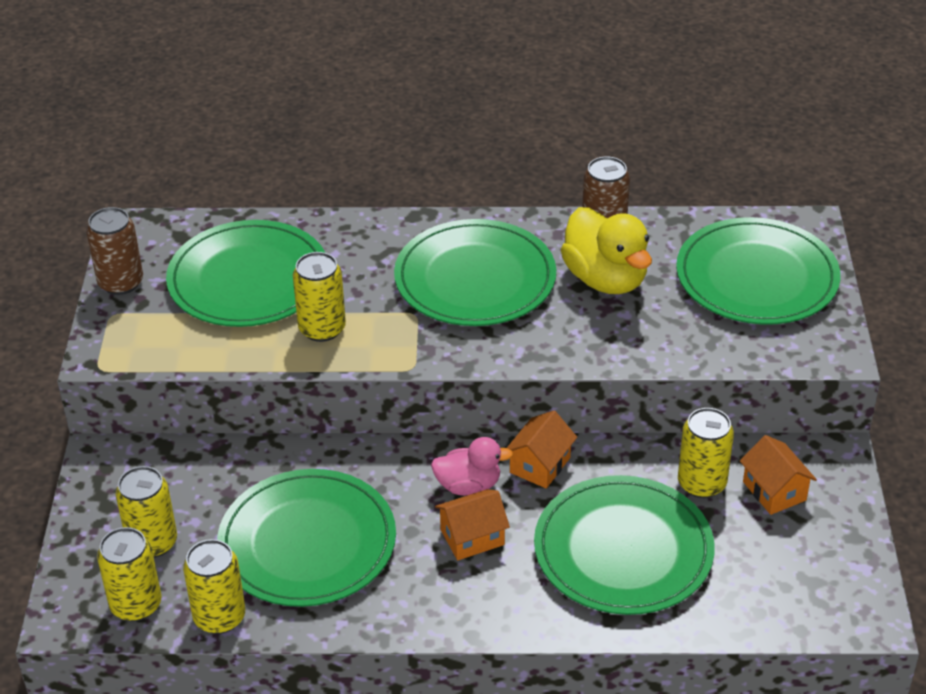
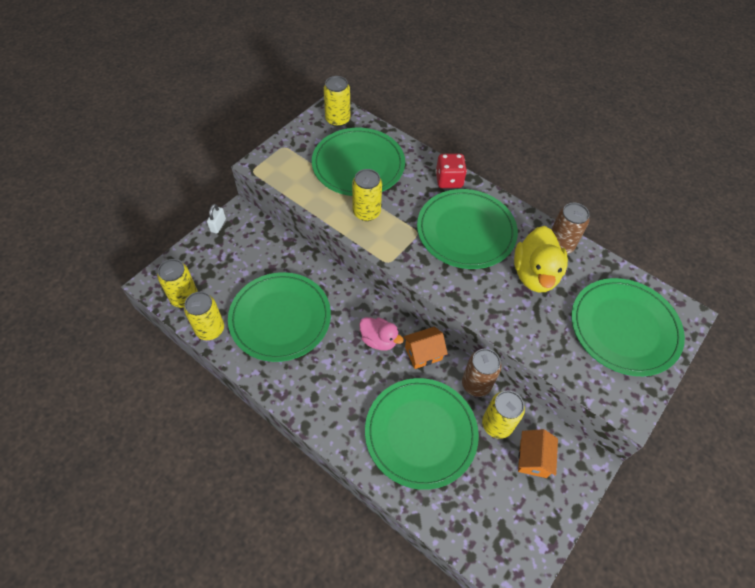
camera: 35 degrees right, 15 degrees up
(85, 489) = (218, 225): none -> white padlock
(121, 283) = (302, 133): brown can -> brown can (476, 384)
(152, 542) = (219, 271): yellow can -> yellow can (337, 120)
(393, 233) = (449, 180): none -> red dice
(472, 537) = (354, 370): orange house -> none

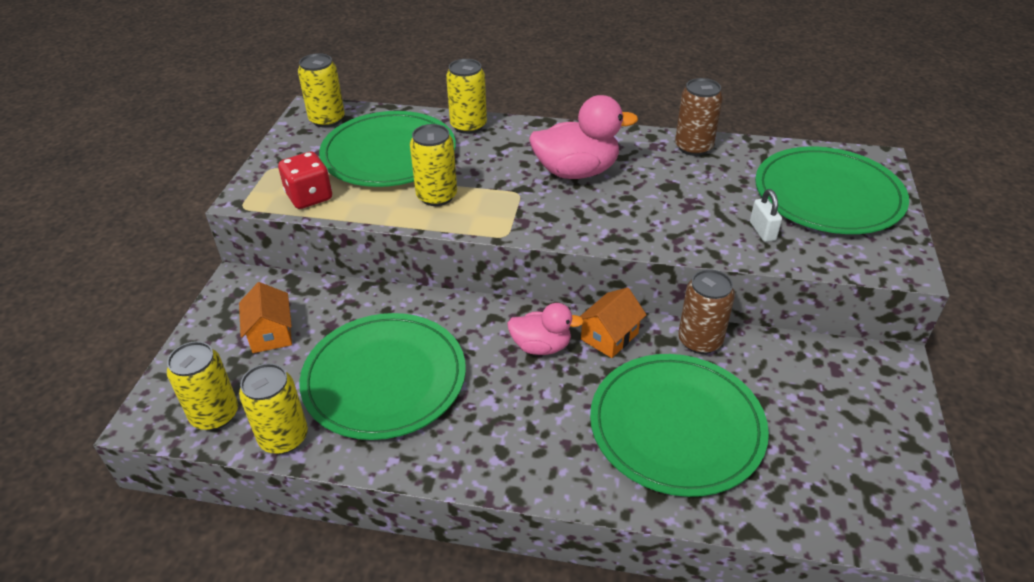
camera: 25 degrees left, 15 degrees down
(218, 225) = (214, 307): white padlock -> white padlock (762, 231)
(449, 180) = (516, 132): red dice -> red dice (309, 197)
(466, 231) = (576, 172): green plate -> pink duck
(497, 424) = (759, 372): yellow can -> yellow can (468, 126)
(533, 458) = (830, 389): orange house -> orange house (271, 333)
(535, 274) = (690, 183): yellow duck -> none

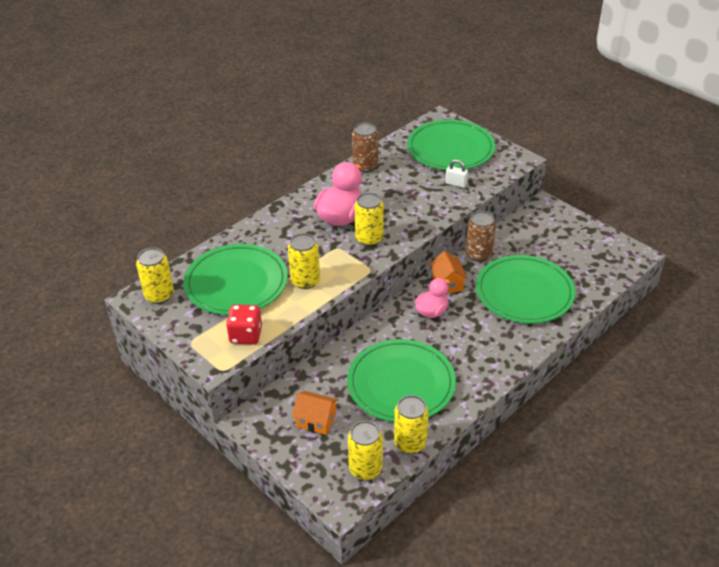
camera: 55 degrees left, 0 degrees up
(468, 126) = (244, 236): yellow can -> yellow can (369, 239)

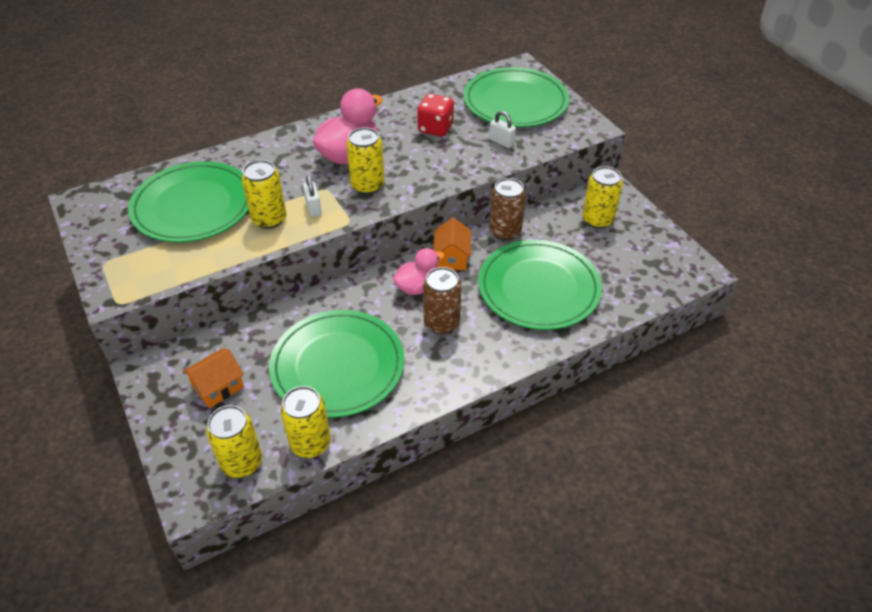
camera: 15 degrees right, 5 degrees up
(159, 295) = (105, 203): yellow can -> yellow can (597, 220)
(246, 335) = (167, 268): red dice -> red dice (435, 128)
(316, 420) = (218, 387): orange house -> orange house turned 75 degrees counterclockwise
(336, 265) = (313, 208): none -> white padlock
(365, 166) = (408, 104): brown can -> brown can (441, 323)

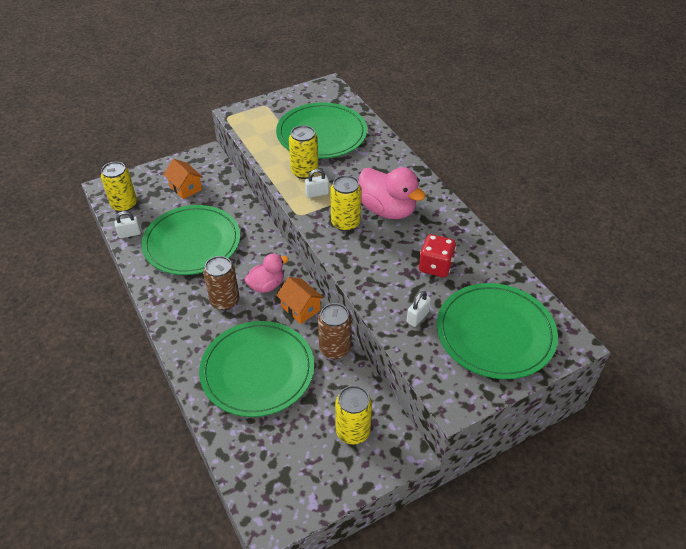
camera: 90 degrees right, 0 degrees up
(310, 443) = (129, 234): yellow can -> white padlock
(417, 287) = (266, 285): pink duck -> pink duck turned 90 degrees counterclockwise
(452, 258) = (300, 308): orange house -> orange house turned 45 degrees clockwise

